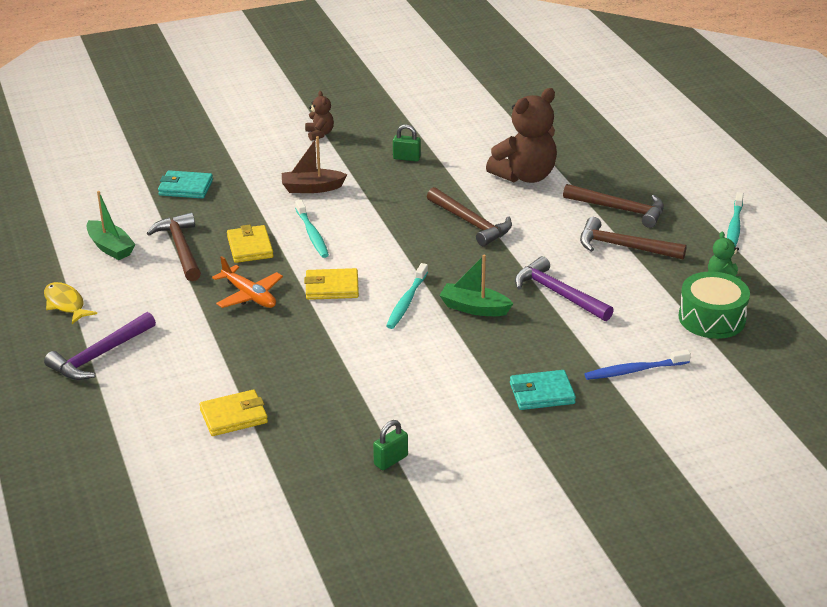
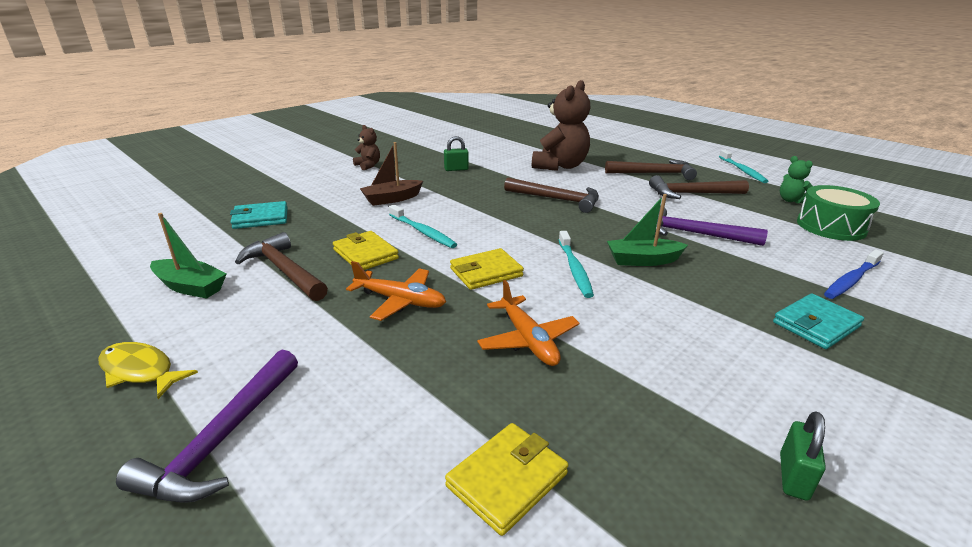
camera: 25 degrees left, 5 degrees down
(314, 347) = (528, 340): none -> orange plane

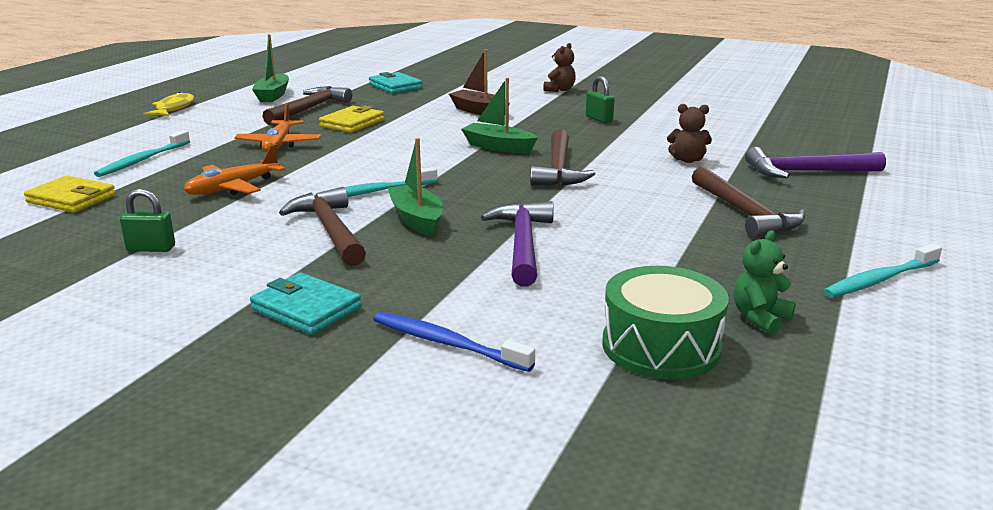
camera: 70 degrees right, 5 degrees down
(222, 439) = (113, 136): purple hammer -> purple hammer (806, 172)
(422, 232) = (413, 131): turquoise toothbrush -> turquoise toothbrush (143, 160)
(486, 272) = (343, 162): yellow wallet -> none
(493, 208) = (498, 147): none -> green boat
(560, 166) = (687, 160): brown teddy bear -> brown teddy bear, size x0.47
(692, 194) = (684, 240): brown hammer -> brown hammer (330, 230)
(793, 476) = (61, 283): green padlock -> green padlock (151, 248)

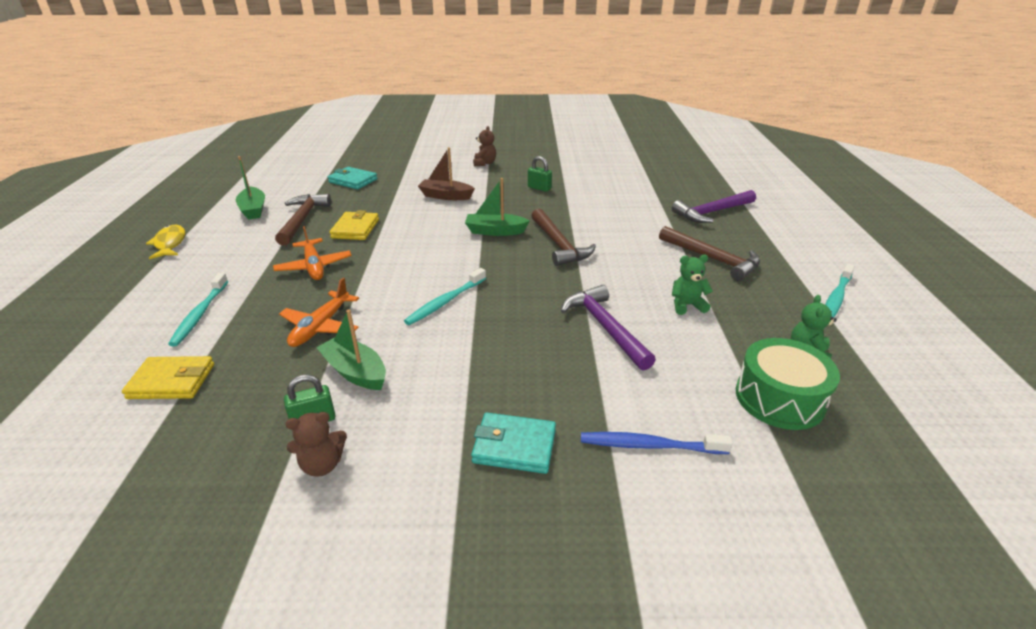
camera: 25 degrees left, 10 degrees up
(330, 230) = (450, 353): brown hammer -> none
(416, 219) = (506, 323): green boat -> green boat (355, 372)
(651, 246) = (687, 305): none -> green teddy bear
(687, 160) = (633, 217): brown teddy bear -> brown teddy bear (322, 465)

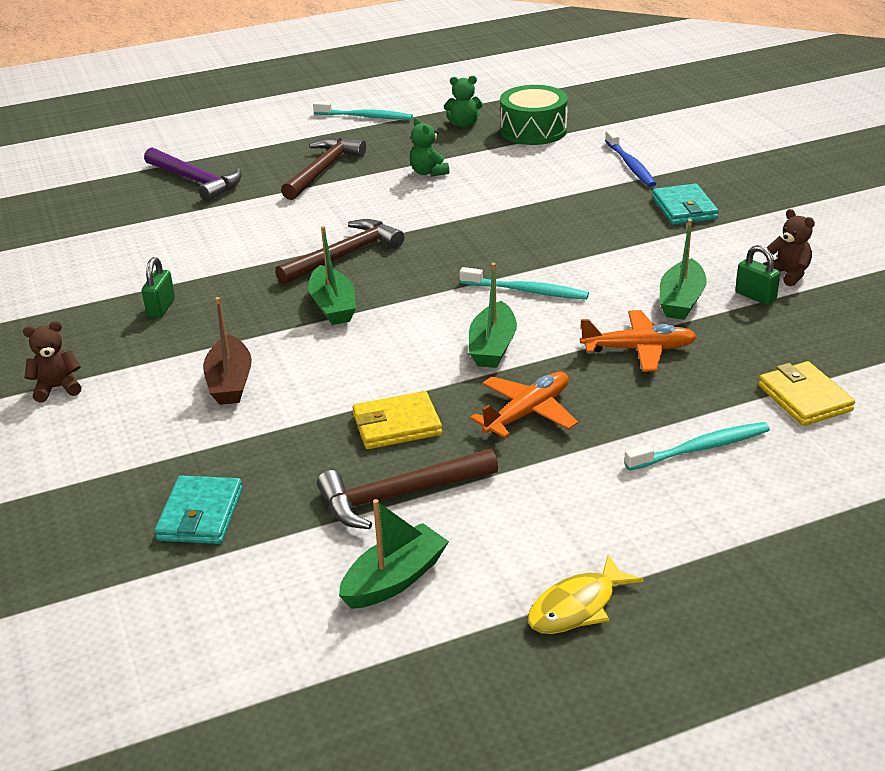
camera: 110 degrees left, 0 degrees up
(392, 272) = (492, 347): none -> green boat
(605, 327) = (498, 202): purple hammer -> none

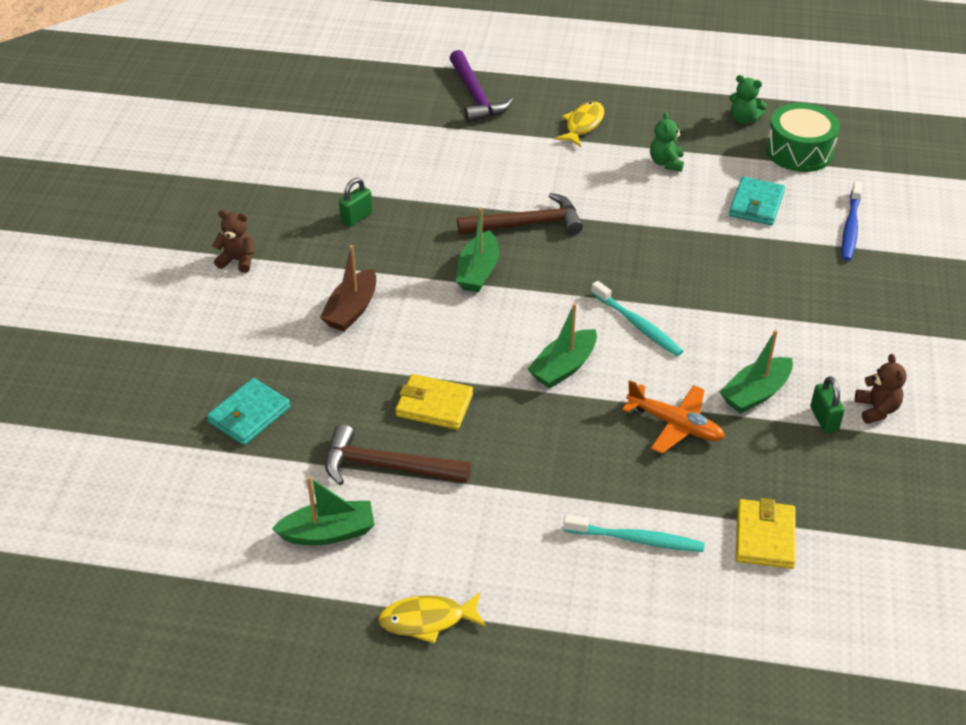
camera: 30 degrees right, 10 degrees up
(323, 170) = (583, 125): brown hammer -> yellow fish
(365, 117) = (665, 77): turquoise toothbrush -> none
(527, 413) = (536, 441): orange plane -> none
(684, 208) = (853, 297): turquoise wallet -> turquoise wallet (756, 204)

